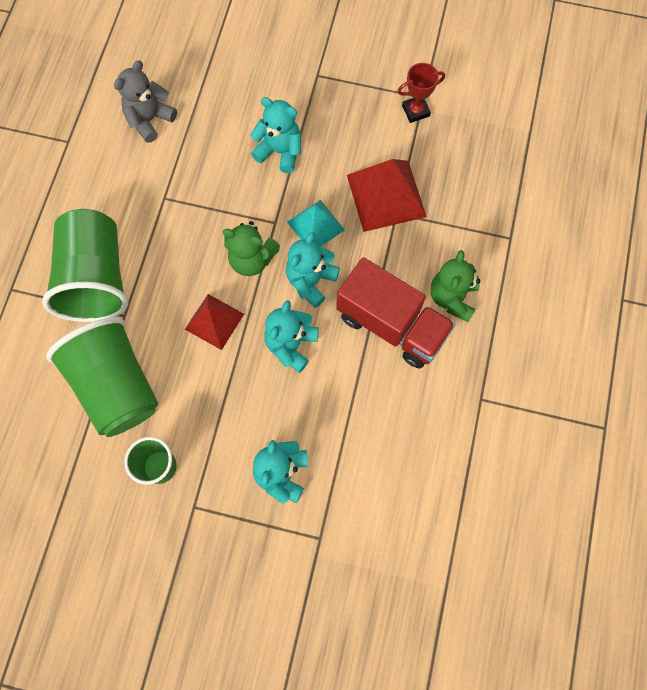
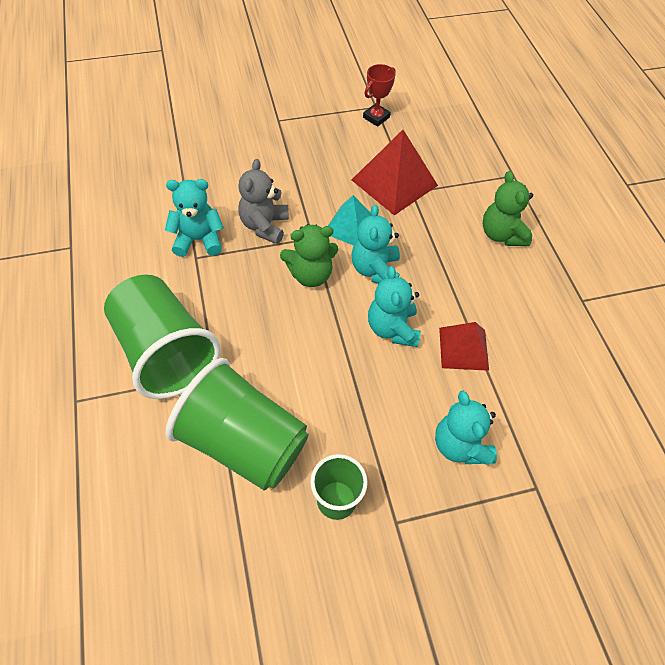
camera: 30 degrees left, 15 degrees down
(150, 119) = (145, 201): grey teddy bear -> grey teddy bear (264, 226)
(214, 321) = (308, 340): red pyramid -> red pyramid (463, 348)
(280, 151) = (282, 183): turquoise teddy bear -> turquoise teddy bear (198, 240)
(392, 324) = (468, 275): red truck -> none

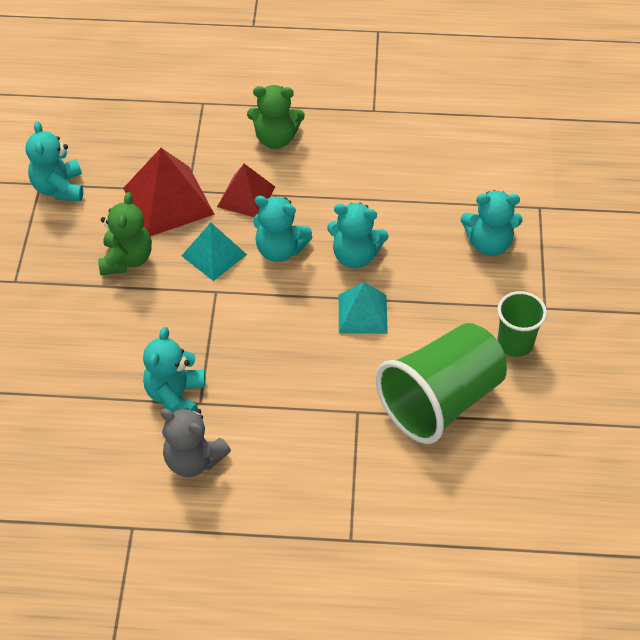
camera: 70 degrees left, 5 degrees down
(165, 352) = (318, 450): green cup -> none
(264, 226) = (181, 330): grey teddy bear -> grey teddy bear (193, 460)
(310, 274) = (265, 304): green teddy bear -> green teddy bear (127, 259)
(326, 351) = (362, 314): none -> turquoise pyramid
(376, 117) = (59, 188): red trophy -> turquoise teddy bear
(463, 348) = (395, 210): red pyramid -> red pyramid (246, 196)

